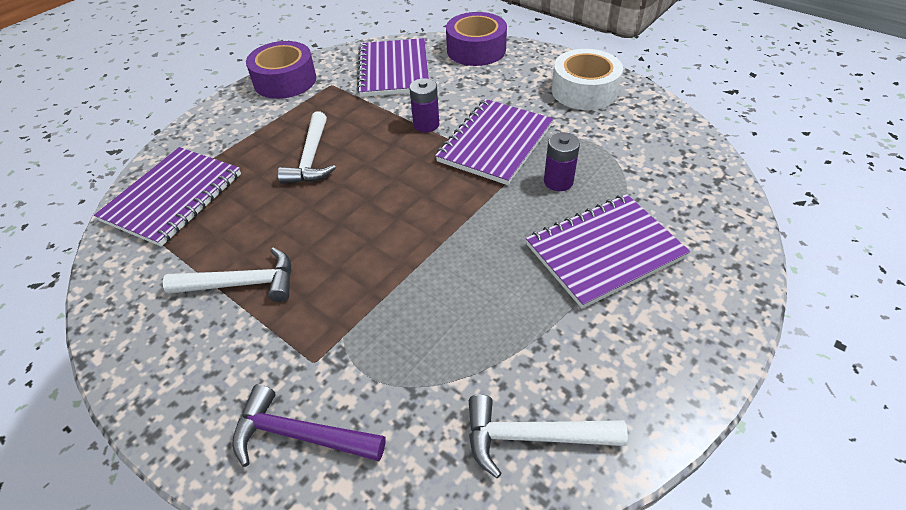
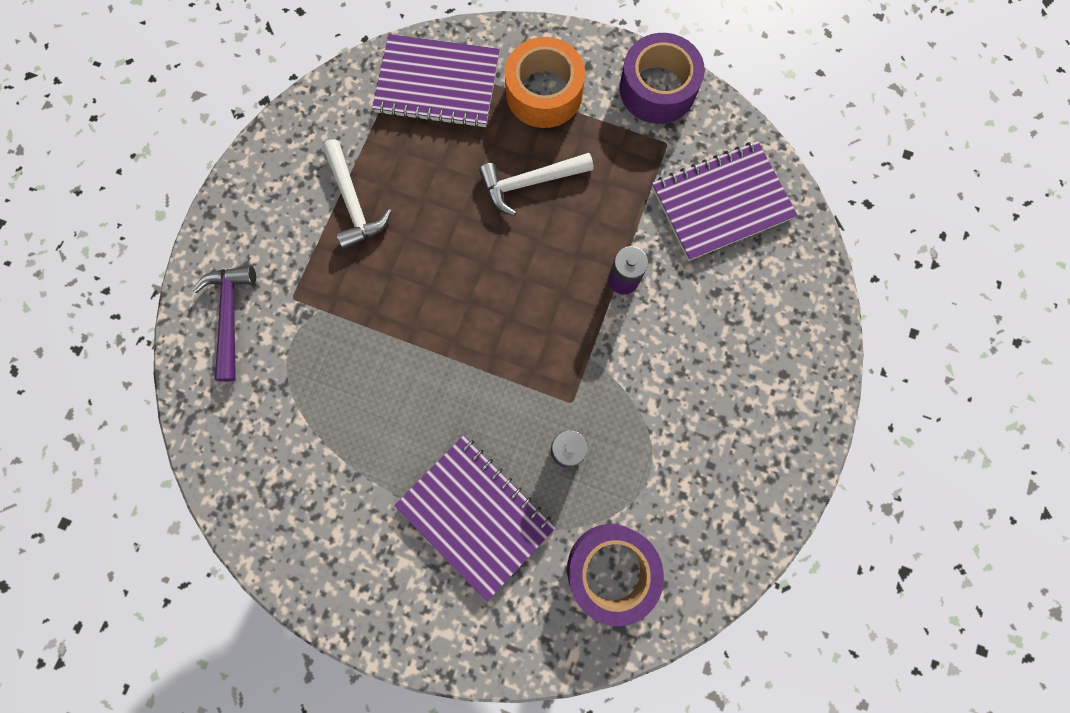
camera: 70 degrees right, 30 degrees up
(239, 136) = (544, 93): none -> orange tape
(476, 50) = (804, 289): purple tape -> purple tape (611, 570)
(495, 143) = (612, 366): purple notebook -> none
(532, 437) = (265, 487): white hammer -> none
(584, 91) = (752, 449): white tape -> none

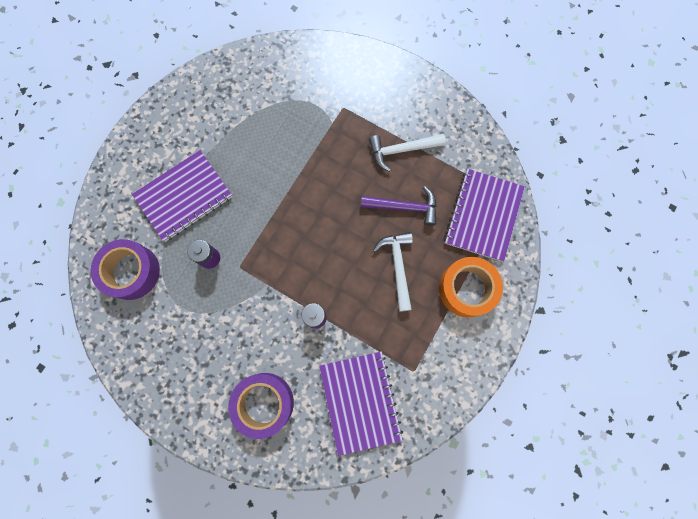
camera: 100 degrees right, 0 degrees up
(230, 316) = (338, 72): purple hammer -> purple hammer (404, 207)
(657, 89) = (459, 374): purple tape -> purple tape (264, 403)

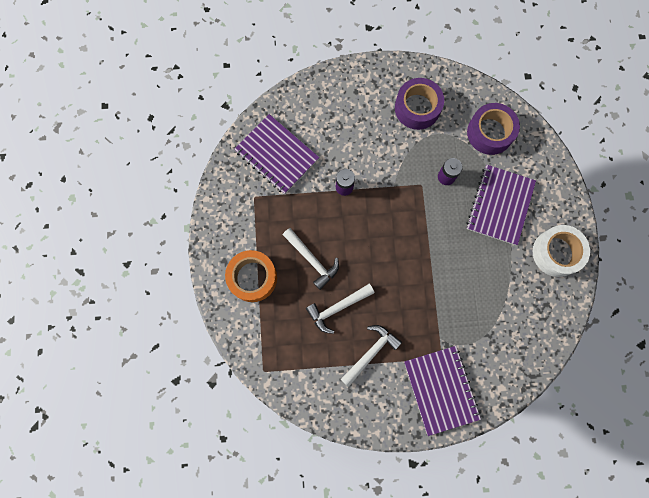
camera: 145 degrees right, 0 degrees up
(172, 123) = (556, 253): none -> white tape
(264, 403) = (338, 114): purple tape -> purple tape (417, 108)
(404, 207) = (337, 308): purple hammer -> white hammer
(483, 215) = (274, 342): purple notebook -> purple notebook (441, 389)

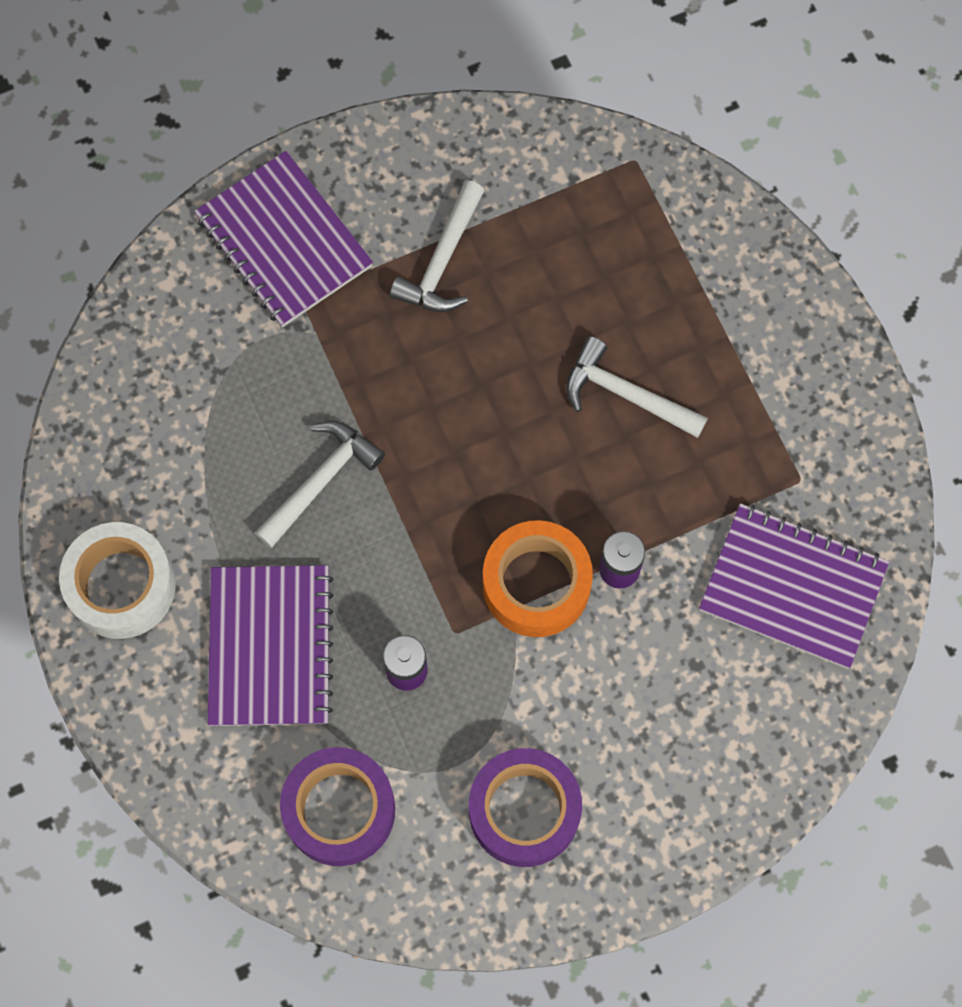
camera: 160 degrees right, 5 degrees down
(252, 277) = (731, 319): orange tape -> orange tape (536, 584)
(337, 308) = (538, 320): white hammer -> white hammer (321, 480)

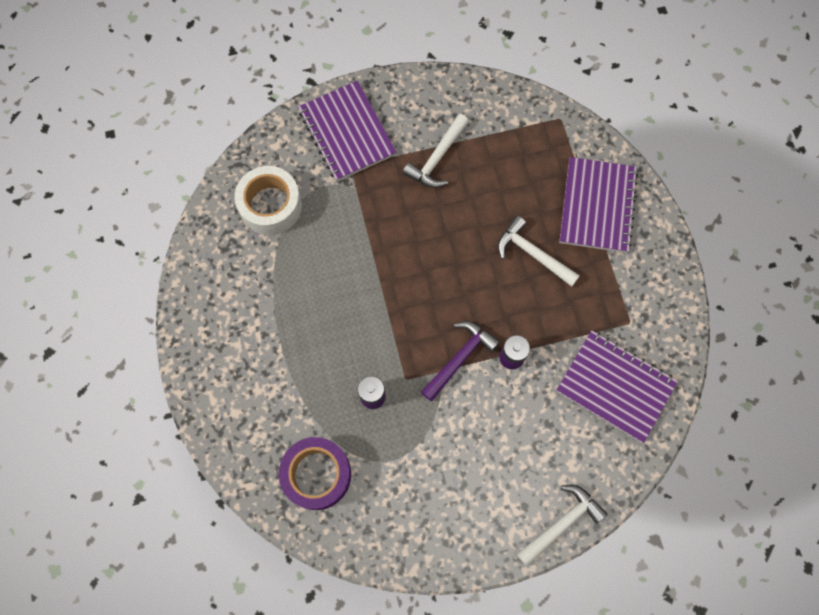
camera: 10 degrees right, 0 degrees up
(121, 586) = (213, 317): white tape -> white tape (270, 205)
(270, 647) = (294, 368): purple notebook -> purple notebook (597, 206)
(321, 480) = (342, 274): white hammer -> white hammer (562, 523)
(524, 811) = (429, 495): purple tape -> none
(536, 584) = (460, 358): orange tape -> purple hammer

